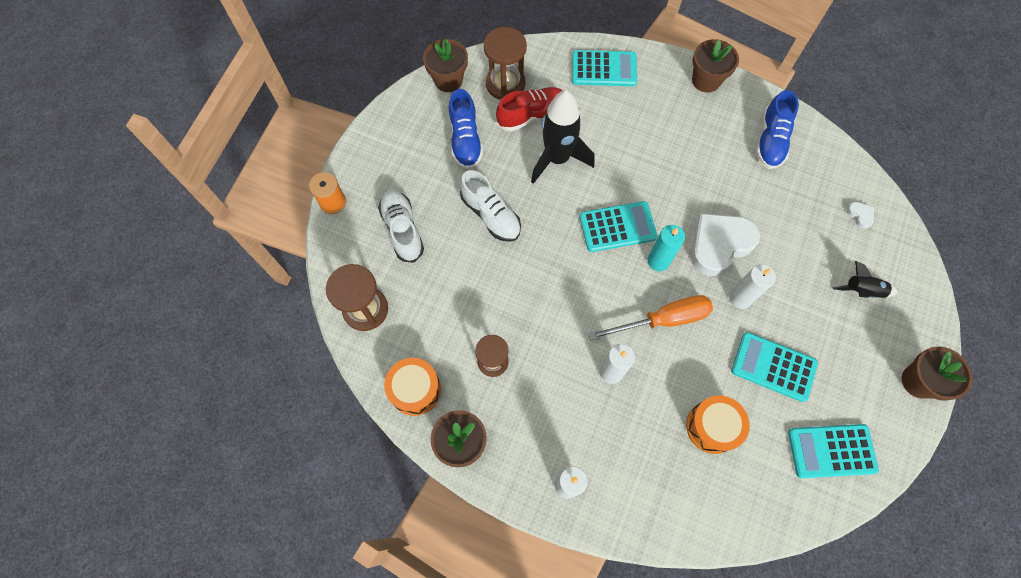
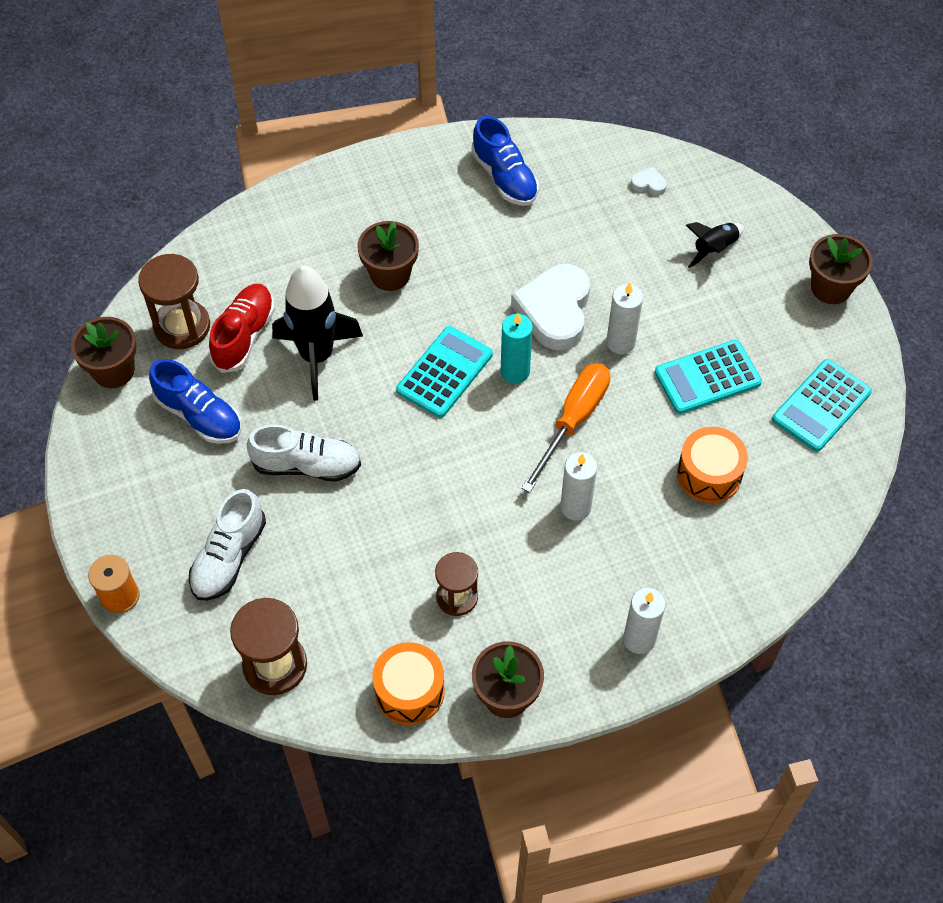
camera: 45 degrees left, 10 degrees down
(402, 230) = (229, 557): white shoe -> white shoe turned 90 degrees counterclockwise
(604, 69) = (272, 232): turquoise calculator -> none
(706, 80) = (386, 167): brown flower pot -> brown flower pot (390, 275)

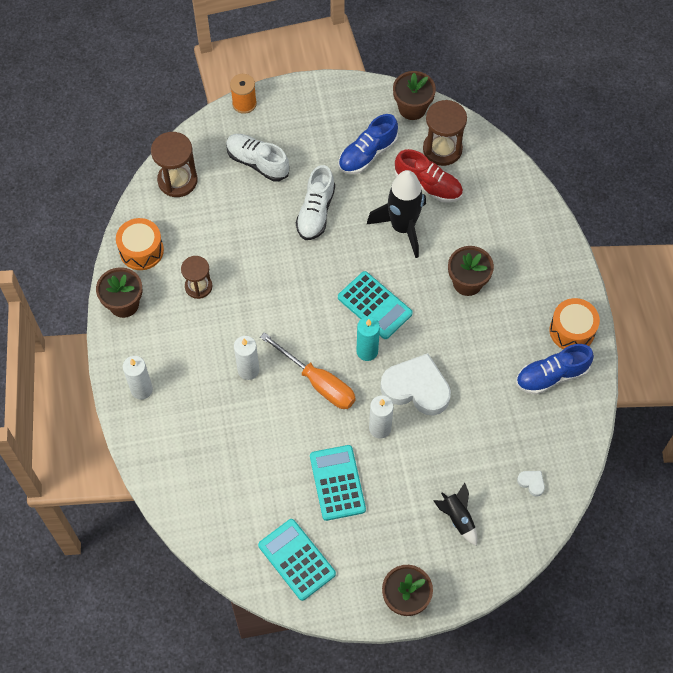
camera: 100 degrees right, 5 degrees up
(648, 184) = (531, 483): white heart -> white heart turned 75 degrees counterclockwise
(709, 474) = (255, 464): orange drum -> orange drum (572, 331)

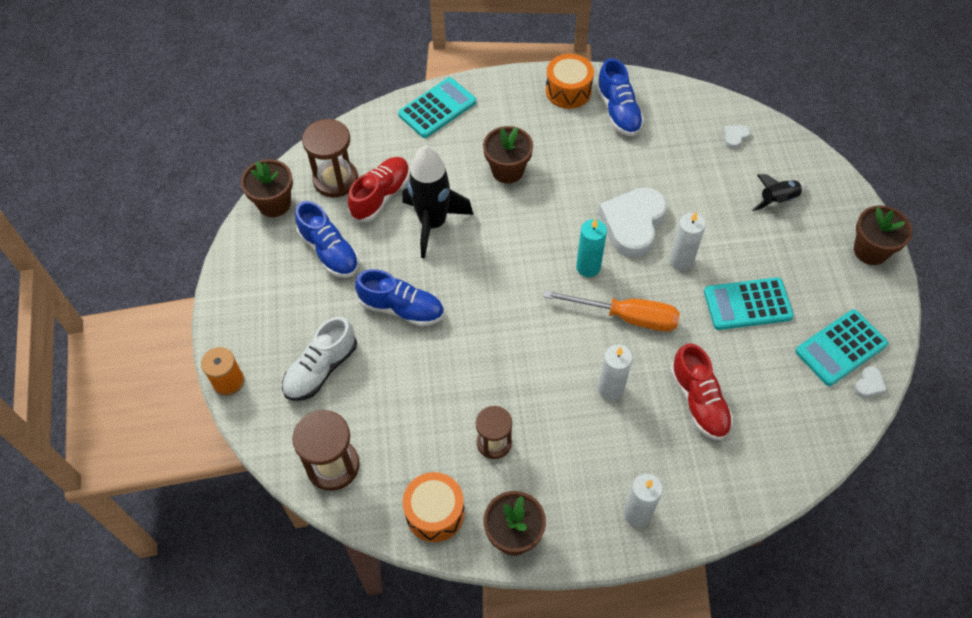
camera: 85 degrees left, 5 degrees down
(239, 438) = (699, 401): none -> red shoe
(261, 579) = (868, 384): none -> white heart
(315, 212) = (402, 308): white shoe -> blue shoe
(318, 382) = (626, 317): orange screwdriver -> orange screwdriver turned 60 degrees clockwise
(374, 305) = (531, 256): turquoise calculator -> turquoise calculator (437, 108)

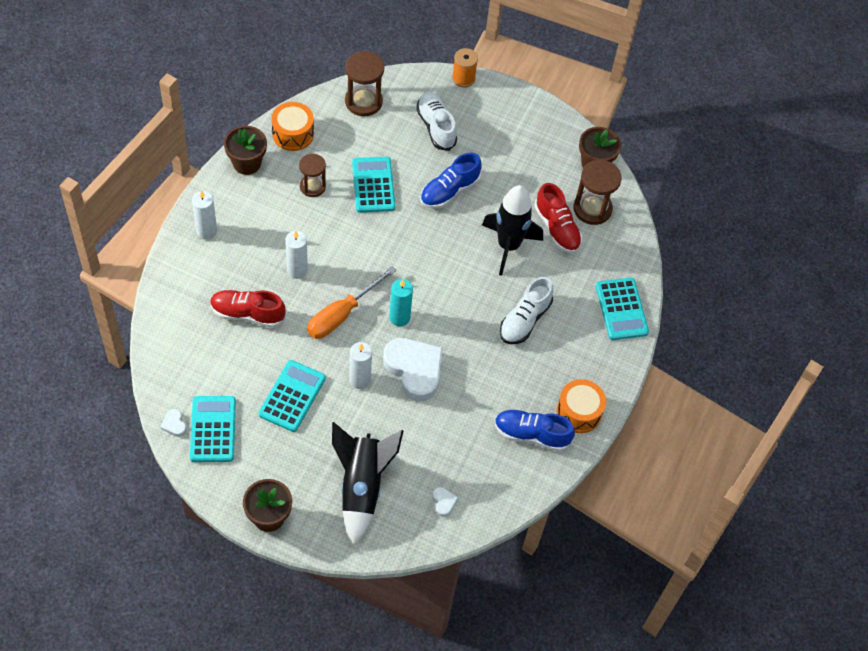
camera: 115 degrees right, 0 degrees up
(329, 251) = (528, 175): blue shoe -> none
(447, 383) = (373, 185): none -> turquoise calculator
(507, 170) = (524, 320): brown flower pot -> white shoe
(777, 200) = (362, 486): black rocket -> black rocket, size x1.94

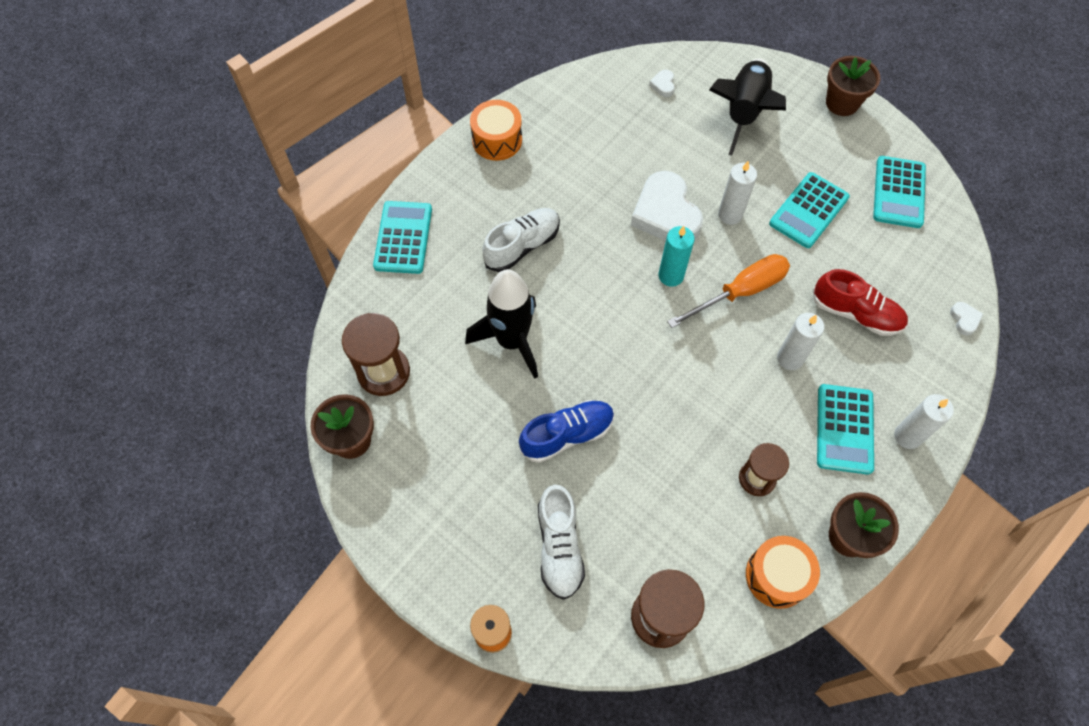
camera: 160 degrees left, 5 degrees up
(174, 424) = (942, 205): white heart -> white heart (964, 319)
(373, 185) = (671, 464): turquoise calculator -> turquoise calculator (844, 429)
(531, 434) = (555, 128): blue shoe -> none
(557, 228) = (441, 354): red shoe -> none

